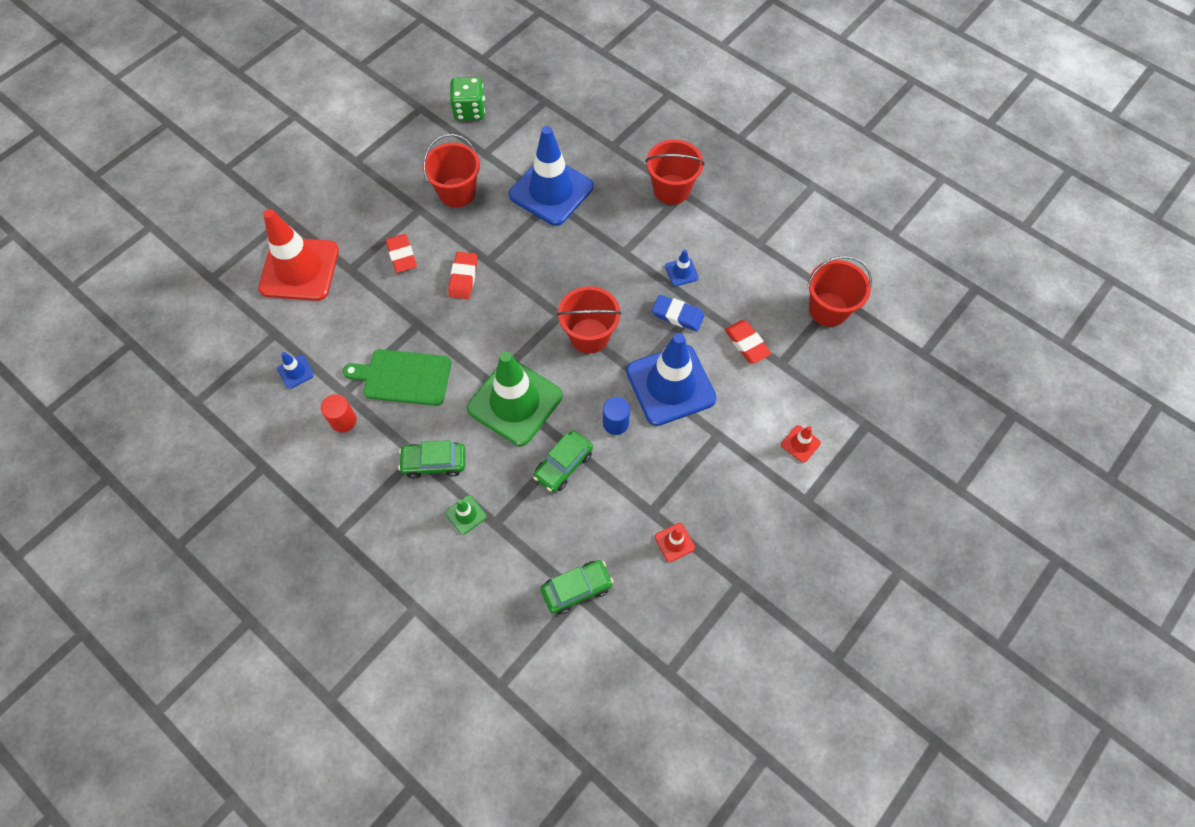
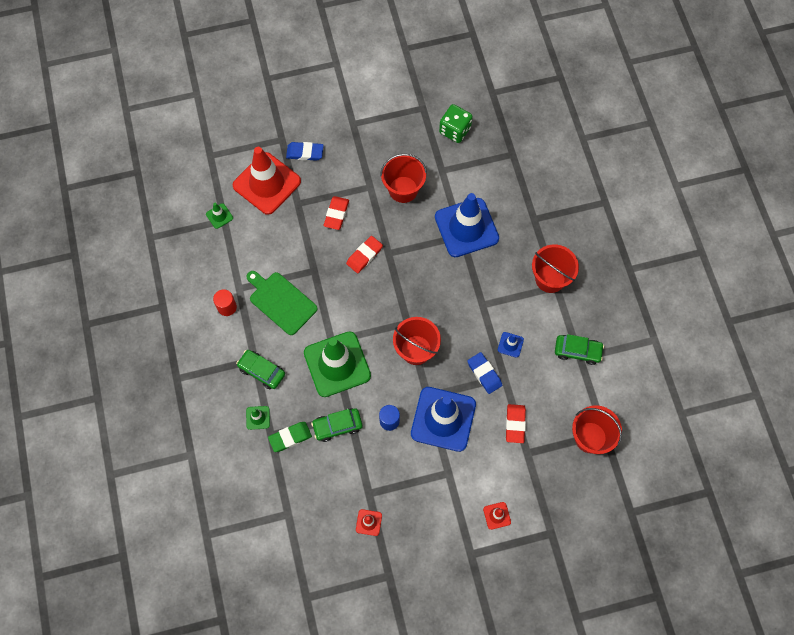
camera: 35 degrees right, 5 degrees up
(266, 332) = (219, 216): none -> green traffic cone
(296, 372) = (220, 255): blue traffic cone -> none
(321, 216) = (305, 152): none -> blue eraser
(519, 511) = (290, 437): none -> green eraser
(577, 589) = (290, 509): green car -> green car (577, 351)

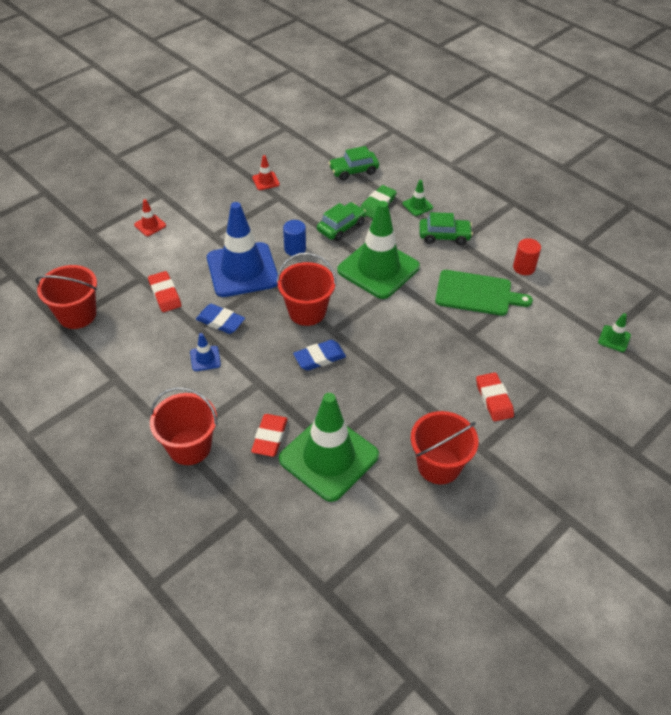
camera: 150 degrees right, 20 degrees down
(267, 183) = (600, 394): red traffic cone -> none
(305, 152) = (592, 450): blue eraser -> blue eraser (319, 358)
(364, 255) = (427, 372): red eraser -> red eraser (270, 437)
(455, 130) = (428, 583): green dice -> none
(466, 227) = (329, 457): blue traffic cone -> green traffic cone
(577, 351) = (122, 385): green car -> green car (353, 170)

